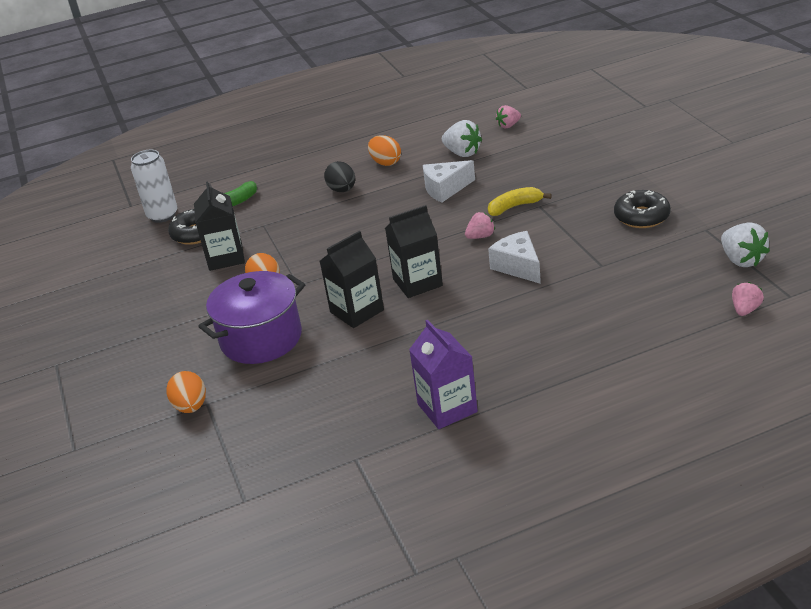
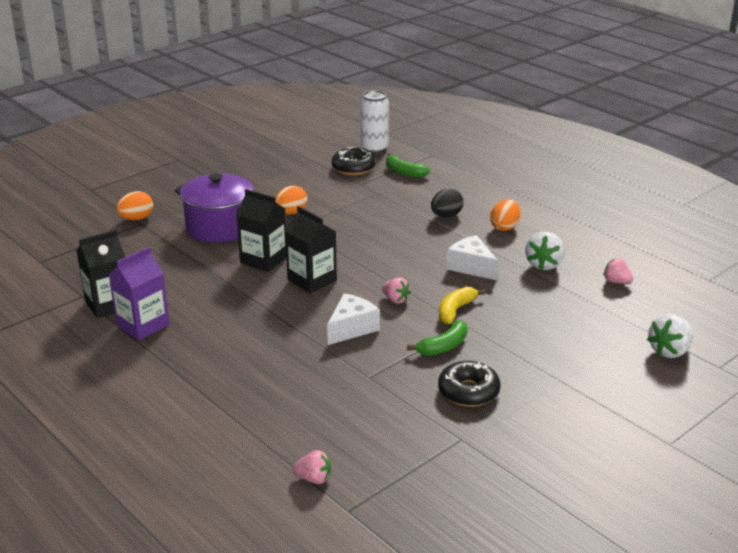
camera: 65 degrees right, 5 degrees down
(226, 257) = (323, 188): black carton -> black carton (108, 304)
(514, 207) = (455, 310): yellow banana -> yellow banana turned 105 degrees counterclockwise
(569, 220) = (443, 346): none -> green banana
(741, 260) = (407, 470): white strawberry -> white strawberry (669, 351)

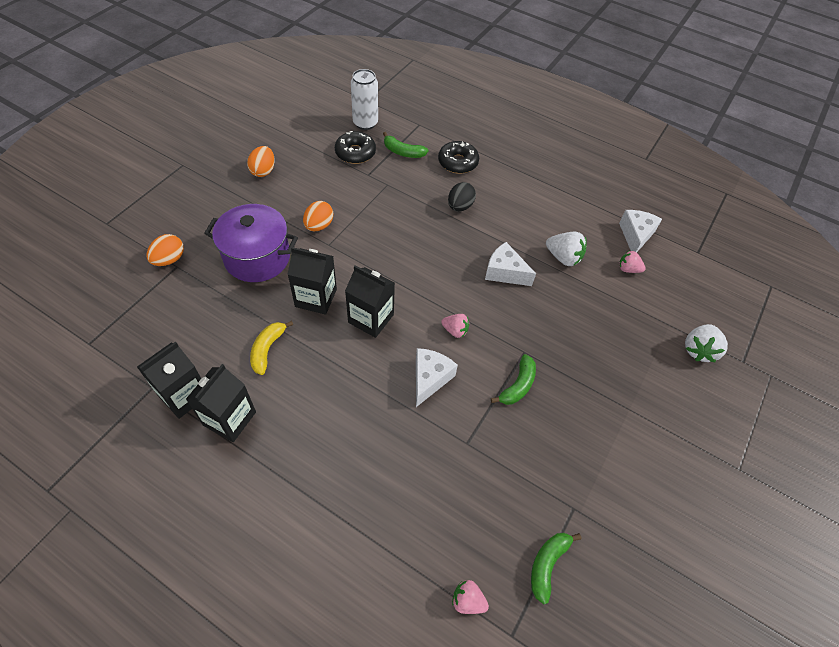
camera: 20 degrees left, 25 degrees up
(143, 325) = (229, 418): purple carton -> black carton
(314, 479) = (467, 600): pink strawberry -> pink strawberry turned 150 degrees counterclockwise
(410, 471) = (547, 564): none -> green banana
(455, 310) = (511, 334): yellow banana -> yellow banana (267, 349)
(468, 391) = (559, 442): black donut -> black donut (458, 162)
(504, 227) = (514, 213): orange egg -> orange egg (263, 171)
(544, 264) = (563, 257): white strawberry -> white strawberry turned 60 degrees counterclockwise
(639, 259) = (635, 235): none -> white cheese

